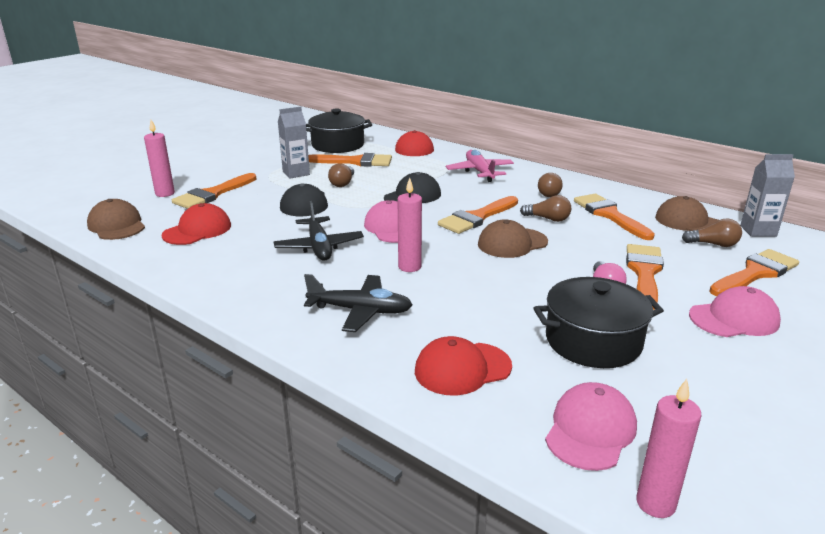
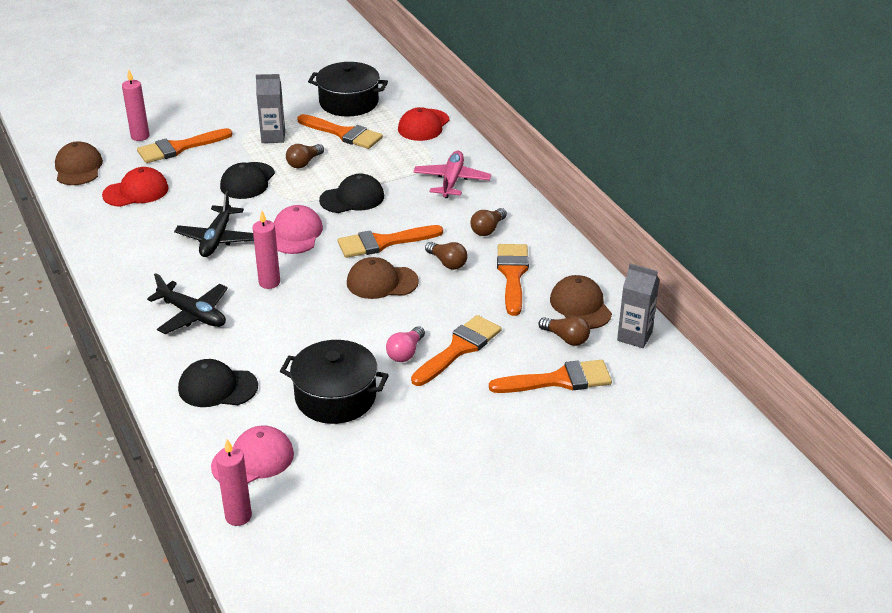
camera: 25 degrees right, 10 degrees up
(462, 369) = (217, 387): red cap -> black cap
(734, 318) = (474, 415): pink cap -> none

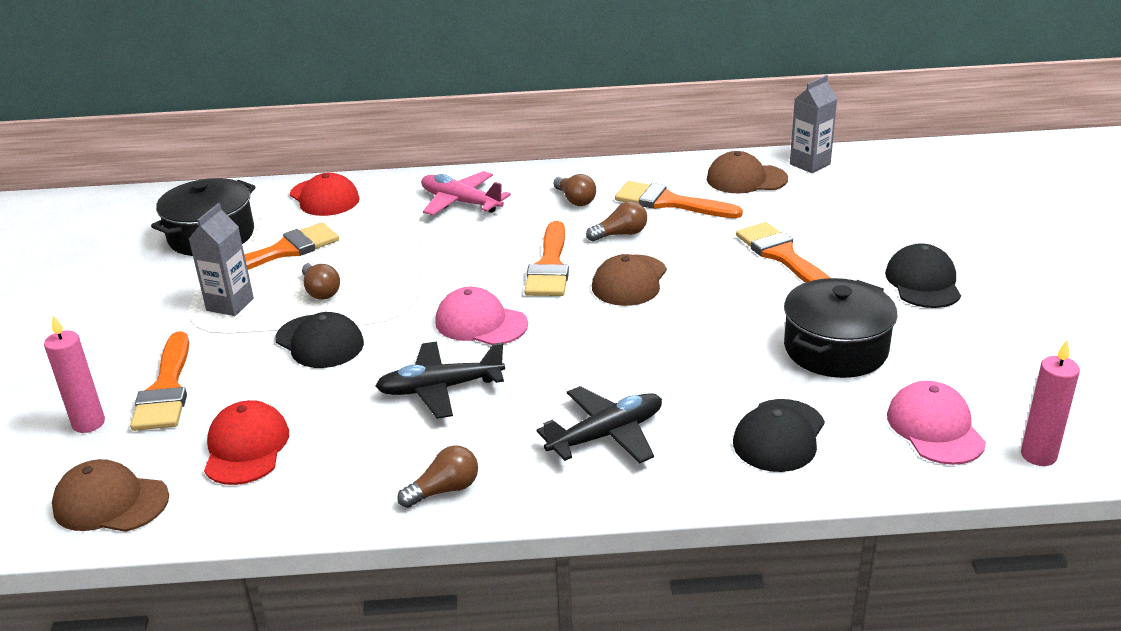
camera: 65 degrees left, 5 degrees down
(217, 239) = (440, 388): black plane -> black plane turned 135 degrees clockwise
(269, 282) = (575, 360): pink candle -> none
(352, 198) = (437, 270): black cap -> black cap (923, 282)
(405, 353) = (774, 289): pink light bulb -> none
(559, 380) = (861, 213): orange brush -> none
(566, 338) = (795, 196): brown light bulb -> brown light bulb (444, 490)

